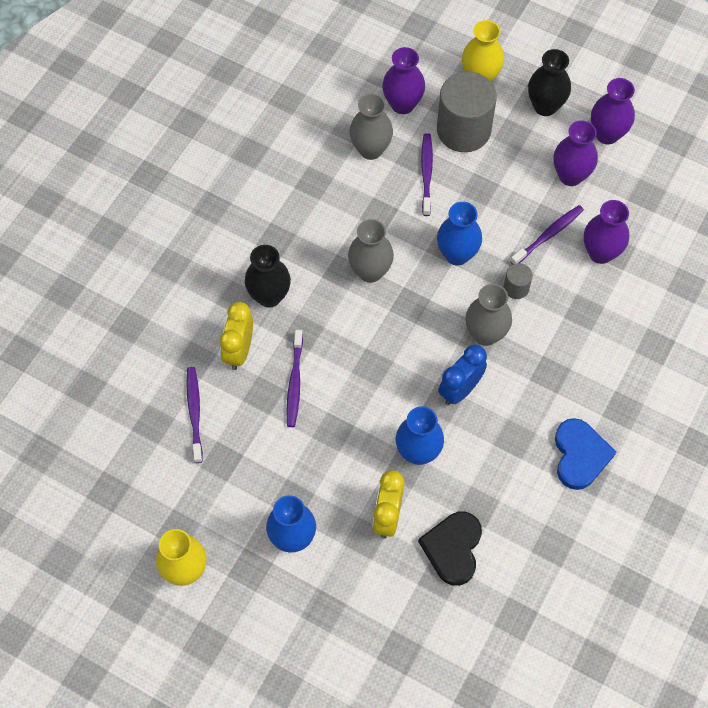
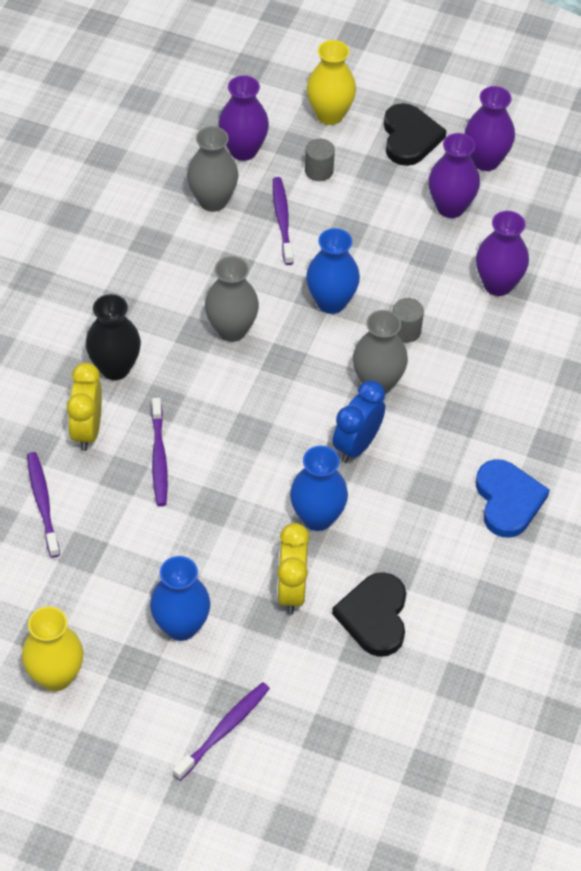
camera: 10 degrees left, 10 degrees down
(463, 130) = (319, 171): grey cylinder -> grey cylinder, size x0.45
(545, 106) = (409, 138): black vase -> black heart
(548, 235) = (434, 271): purple toothbrush -> purple toothbrush (224, 730)

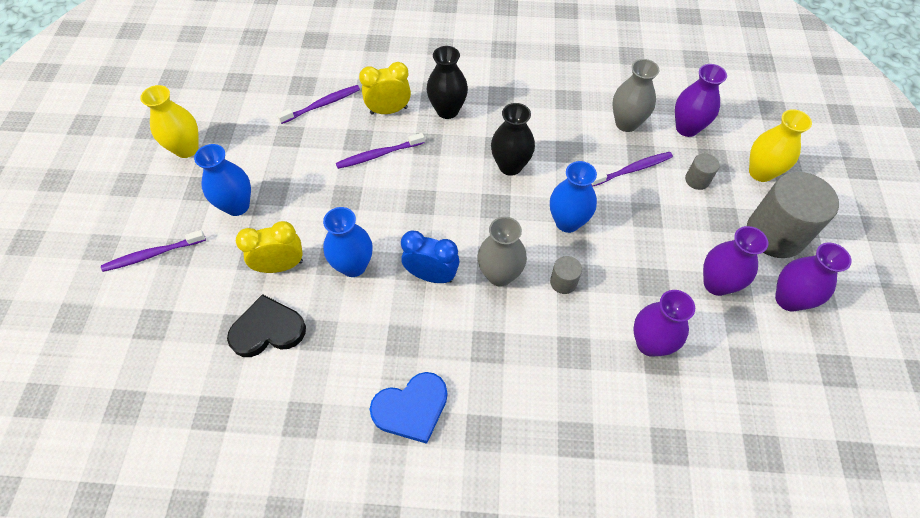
camera: 75 degrees right, 5 degrees up
(224, 730) = (152, 254): purple toothbrush -> purple toothbrush turned 135 degrees clockwise
(231, 330) = (510, 166): grey vase -> black vase
(409, 138) = (775, 234): black heart -> grey cylinder

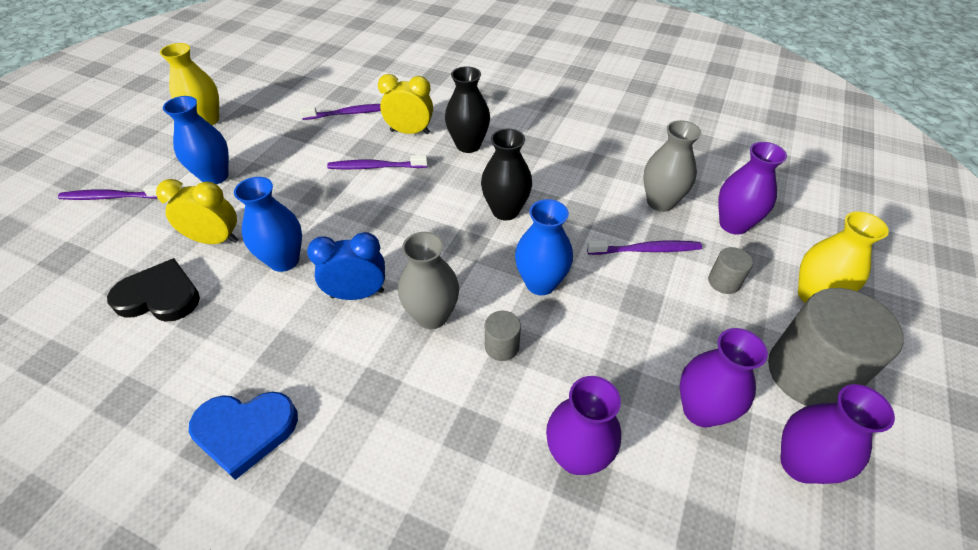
camera: 20 degrees right, 10 degrees down
(431, 275) = (357, 294): blue clock -> blue clock turned 45 degrees counterclockwise

